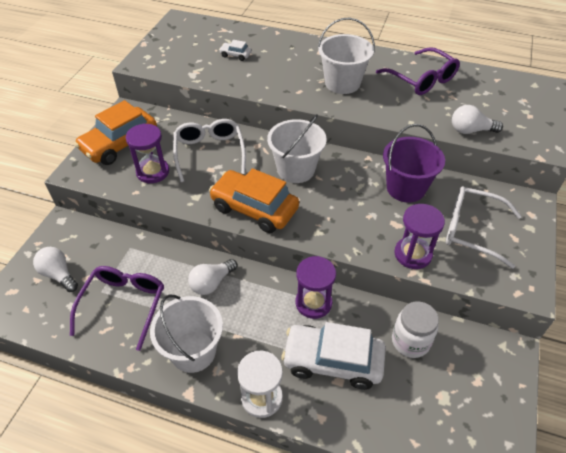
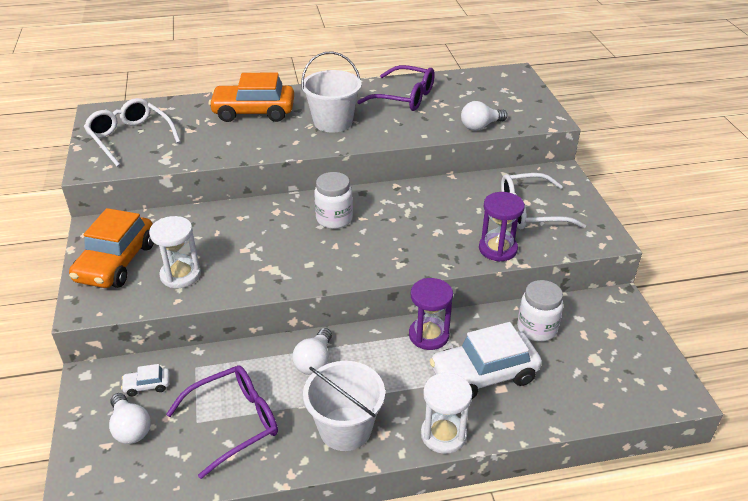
camera: 30 degrees left, 10 degrees down
(59, 274) = (130, 428): white light bulb -> white light bulb turned 135 degrees counterclockwise
(124, 305) = (234, 422): purple glasses -> purple glasses turned 75 degrees clockwise
(153, 172) = (180, 275): purple hourglass -> white hourglass
(209, 153) = (230, 235): white glasses -> white glasses (130, 138)
(235, 55) = (198, 128): white car -> white car (147, 385)
(254, 208) = (321, 267): orange car -> orange car (254, 112)
(296, 169) = (334, 219): white bucket -> white jar
(406, 188) = (449, 198): purple bucket -> none

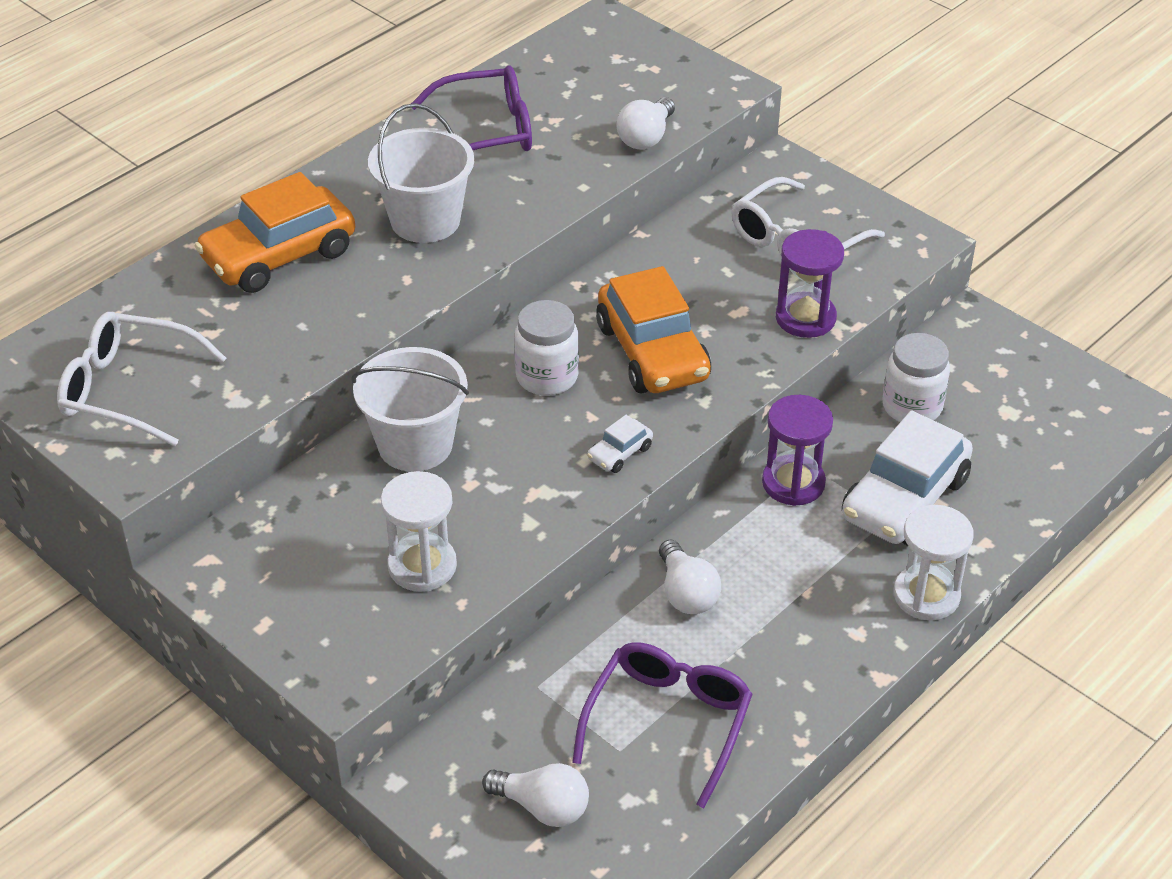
camera: 35 degrees left, 5 degrees up
(116, 262) = (302, 597): orange car -> orange car (652, 352)
(147, 385) = (500, 745): white car -> white car (620, 453)
(345, 429) = (810, 653): white bucket -> white bucket (415, 444)

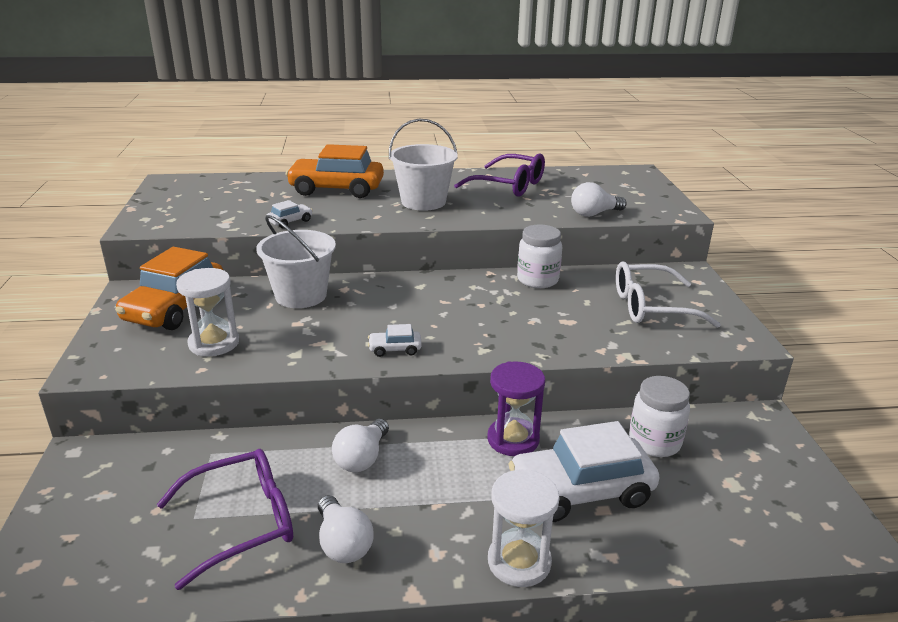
camera: 40 degrees right, 15 degrees down
(128, 389) = (192, 203): white glasses -> none
(315, 348) = (290, 221): none -> white car
(542, 807) = (107, 518): white light bulb -> white light bulb (343, 543)
(547, 377) = (411, 300): white jar -> white jar (537, 280)
(652, 352) = (486, 316): orange car -> orange car (175, 308)
(805, 318) = (607, 342): purple hourglass -> none

